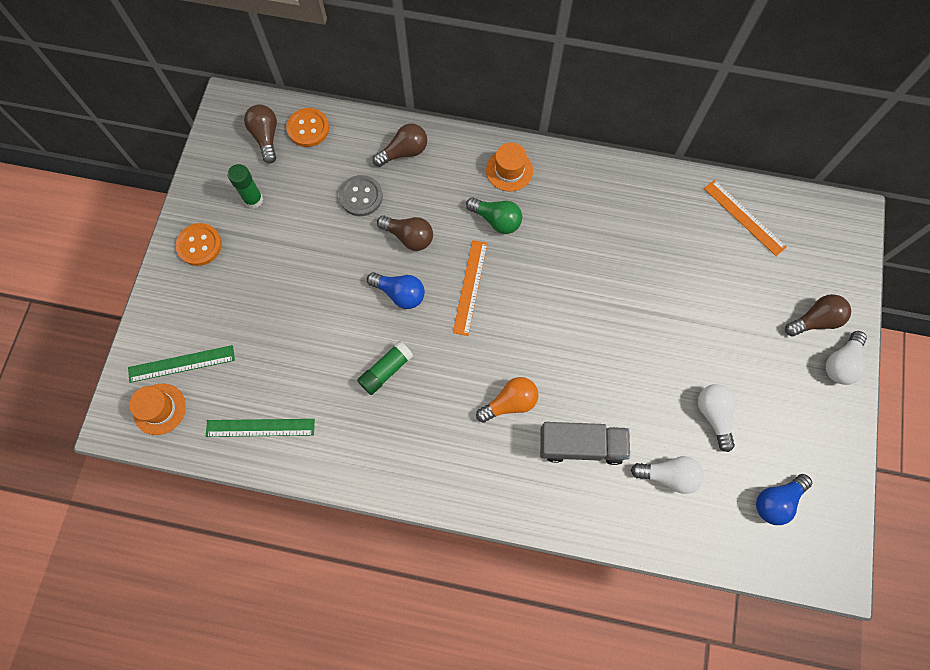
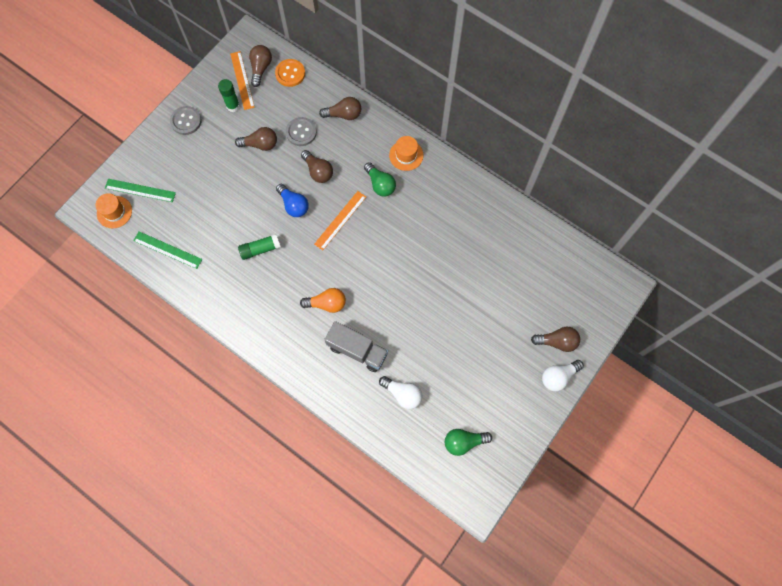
camera: 25 degrees right, 0 degrees up
(199, 245) = (186, 121): orange button -> grey button
(315, 234) = (260, 144): none -> brown light bulb
(713, 415) = (453, 370): white light bulb -> none
(744, 217) = (548, 253): orange ruler -> orange ruler (242, 80)
(776, 501) = (463, 442): blue light bulb -> green light bulb

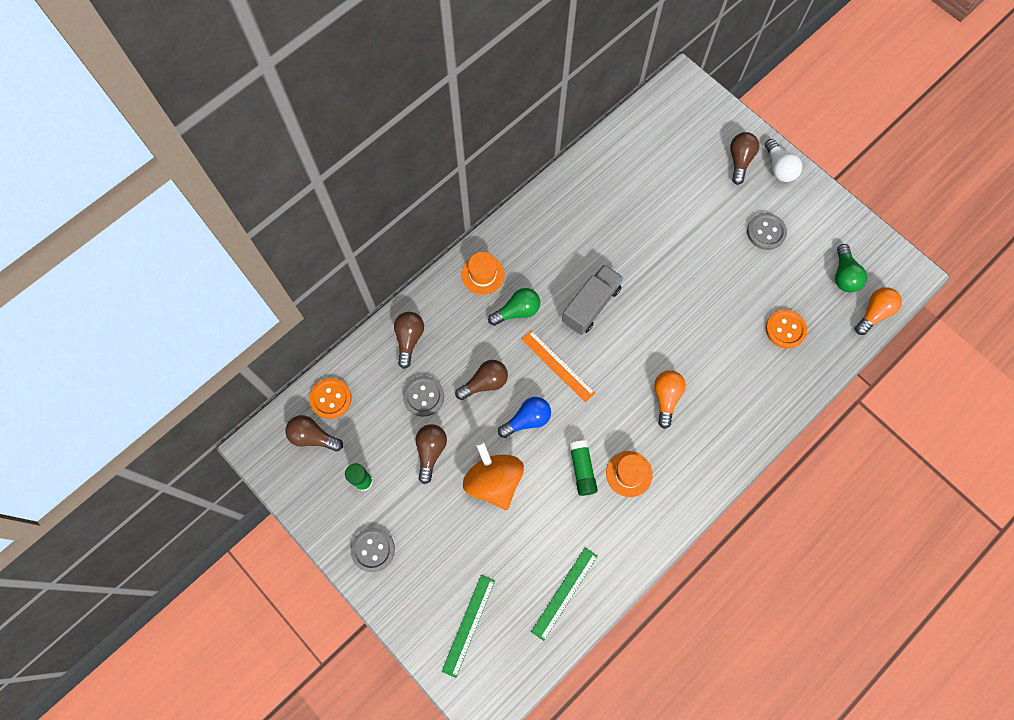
camera: 80 degrees left, 0 degrees up
(114, 212) = (495, 665): orange hat -> orange hat (629, 474)
(242, 80) = (325, 464): orange ruler -> none
(244, 190) = (494, 481): none -> orange spinning top
(357, 350) = (728, 371): grey truck -> grey truck (591, 305)
(403, 394) = (785, 329): white light bulb -> orange button
(432, 471) = (874, 313): none -> orange light bulb
(491, 370) = (766, 232): none -> grey button

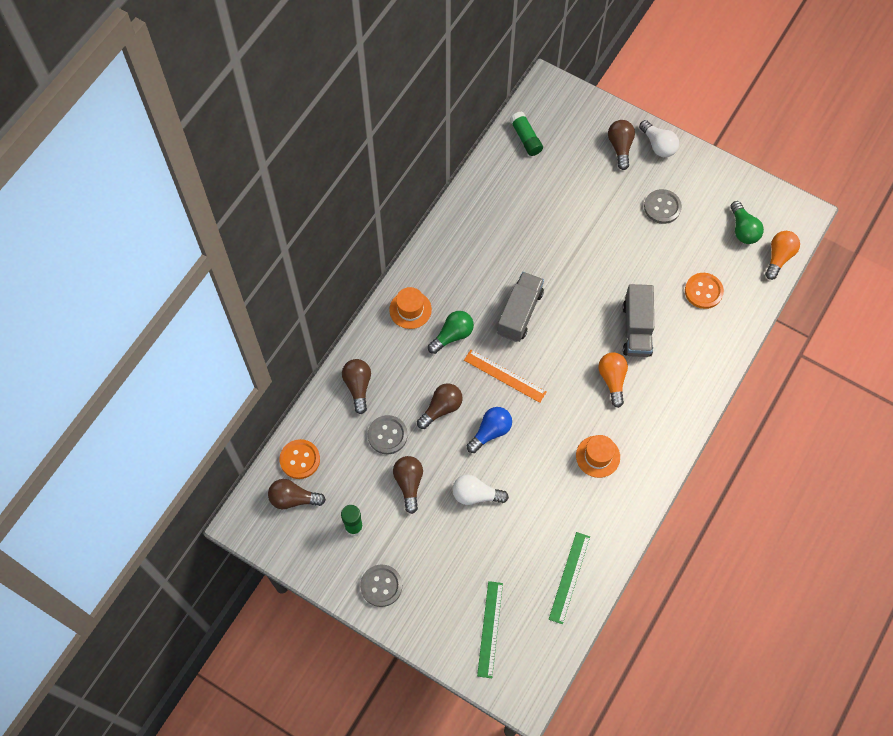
camera: 15 degrees left, 5 degrees down
(494, 481) = (475, 495): orange spinning top -> white light bulb
(582, 469) = (554, 464): green glue stick -> green glue stick (526, 138)
(705, 351) = (636, 329): none -> grey truck

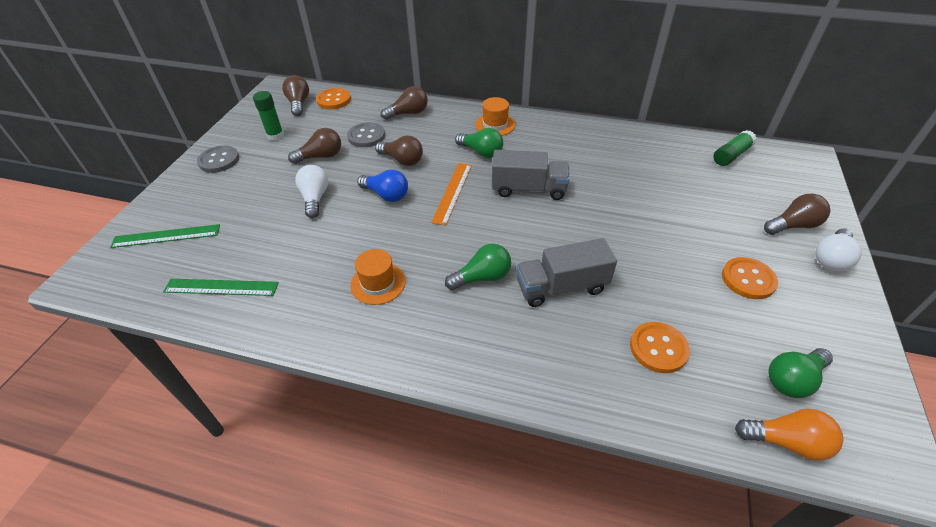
camera: 75 degrees right, 20 degrees down
(612, 380) = (482, 277): orange light bulb -> green light bulb
(662, 207) = (748, 279): grey button -> orange button

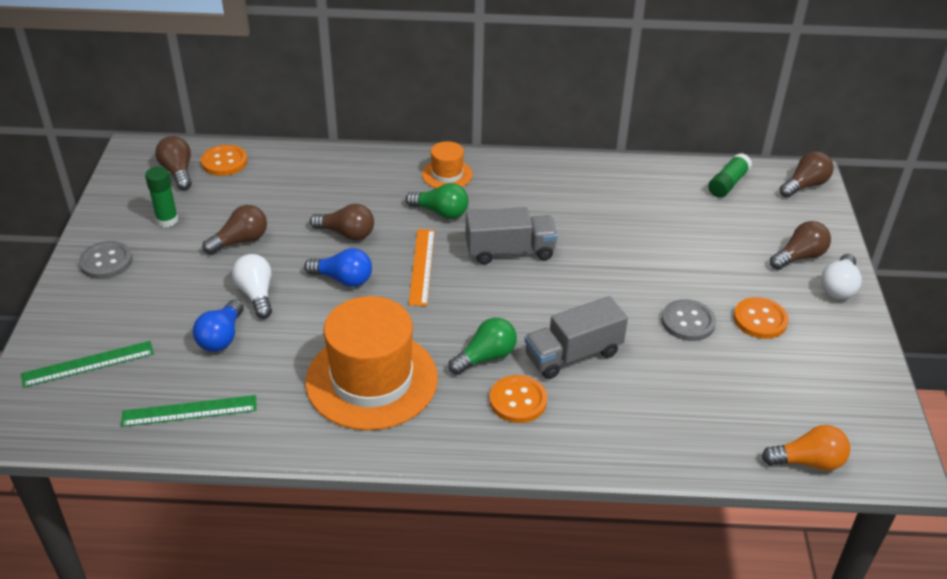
camera: 15 degrees left, 5 degrees down
(274, 229) = (221, 337): none -> blue light bulb
(366, 136) = (289, 207): grey button -> grey button (688, 322)
(378, 283) = (371, 380): orange hat -> orange hat, size x2.11
(408, 113) = (332, 170): brown light bulb -> brown light bulb (805, 185)
(658, 348) = (682, 400): orange button -> orange button (518, 401)
(792, 380) = (810, 408): green light bulb -> none

